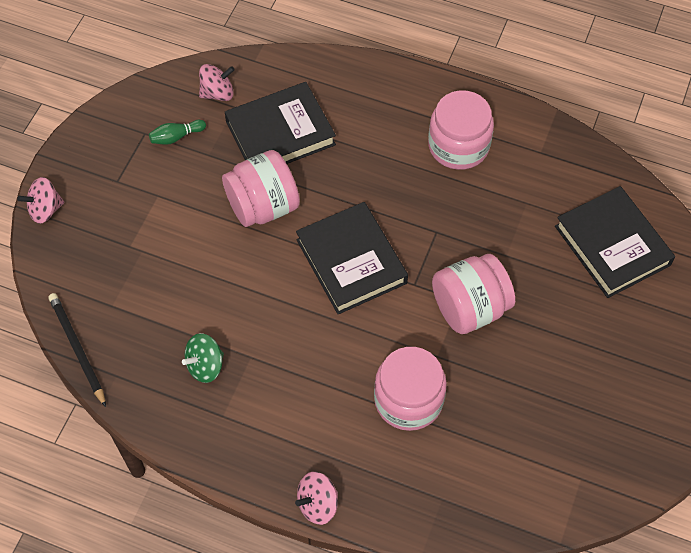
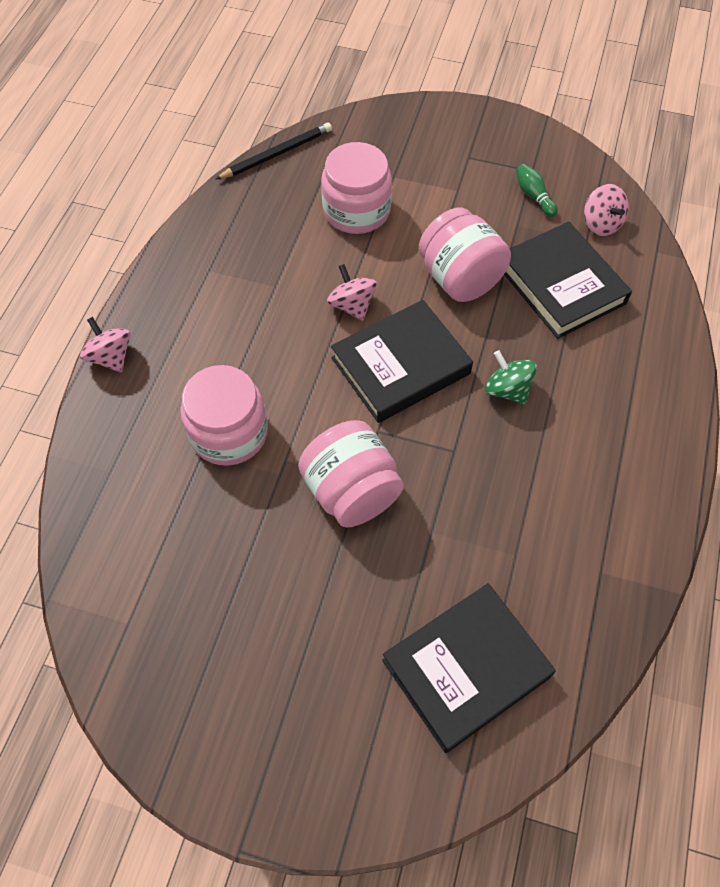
camera: 85 degrees right, 0 degrees up
(45, 210) = (425, 110): pink spinning top -> pink spinning top (352, 305)
(205, 366) = (263, 250): green spinning top -> green spinning top (507, 389)
(458, 146) = (587, 470): pink jar -> pink jar (356, 211)

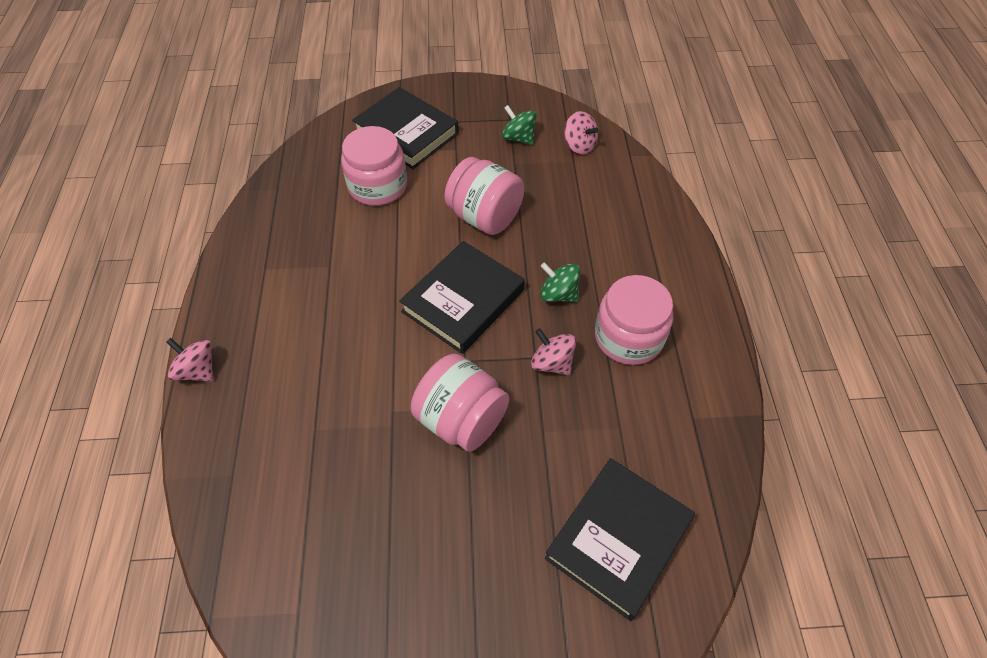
camera: 20 degrees left, 5 degrees down
(229, 433) = (333, 403): pink jar -> pink jar (628, 337)
(277, 154) = (291, 158): black pencil -> none
(352, 305) = (403, 263): pink spinning top -> pink spinning top (552, 363)
(533, 196) = (518, 138): green bowling pin -> green spinning top
(561, 285) = (567, 200): black book -> black book (406, 133)

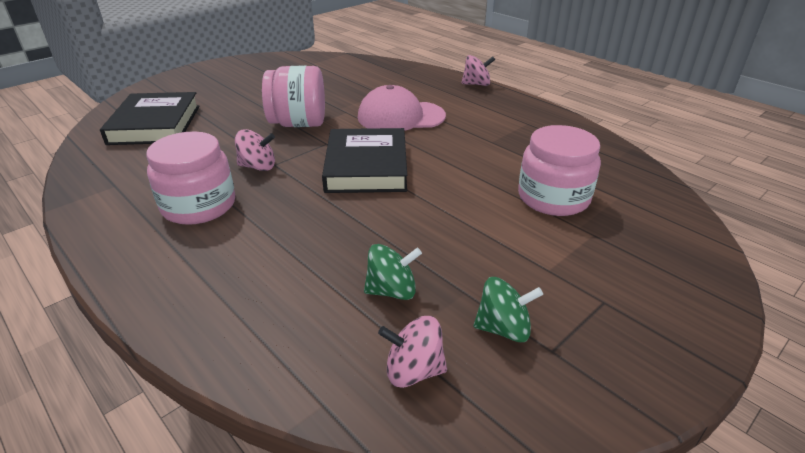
camera: 140 degrees right, 20 degrees down
(352, 360) = (401, 116): none -> pink cap
(406, 133) = (621, 255): black book -> none
(485, 217) = (424, 224): pink jar -> none
(558, 294) = (289, 204): green spinning top -> green spinning top (392, 291)

